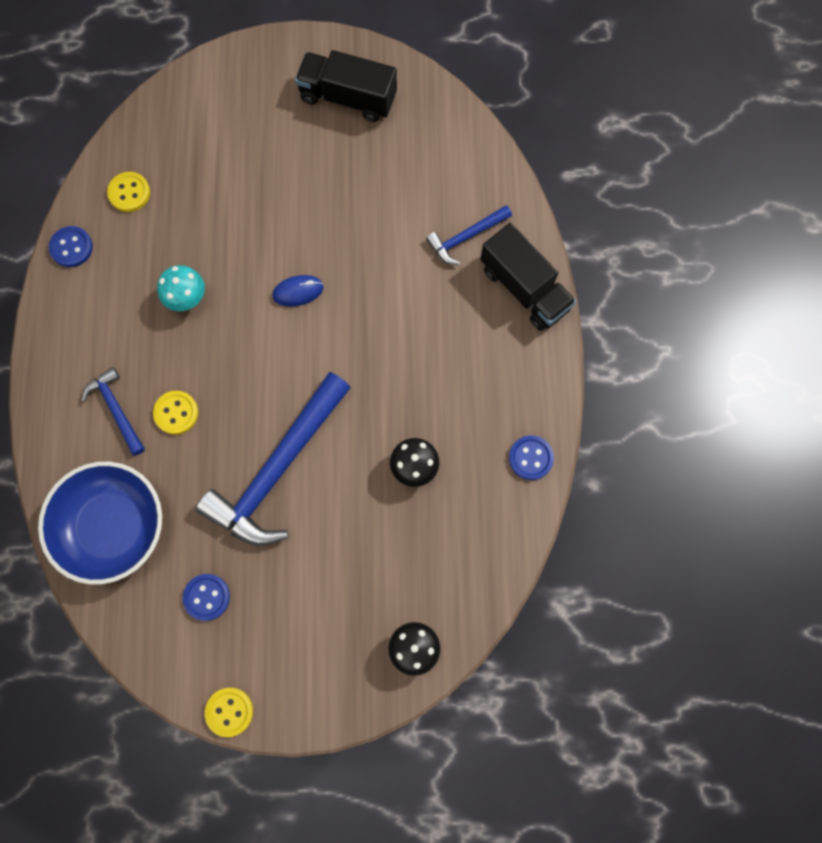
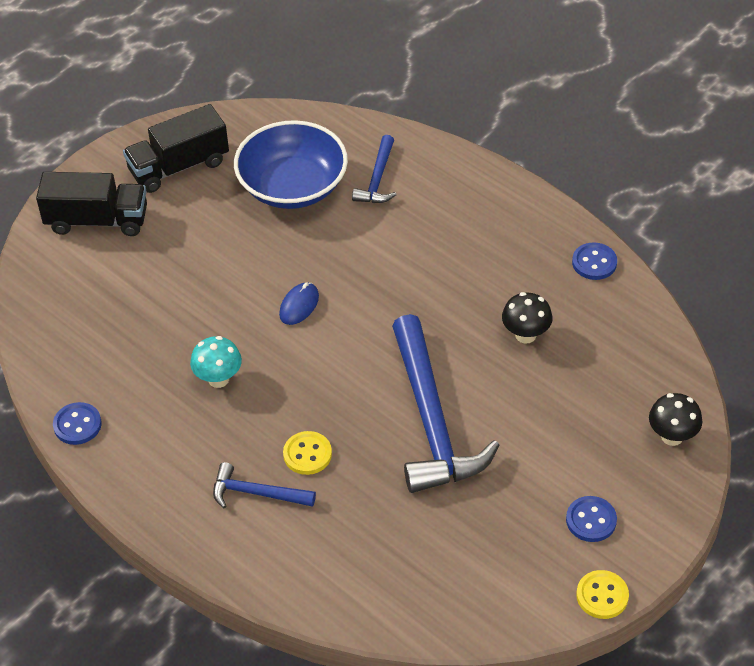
camera: 45 degrees left, 25 degrees down
(112, 527) = (356, 568): blue bowl -> blue bowl (292, 186)
(129, 193) = (80, 353): yellow button -> none
(207, 597) = (488, 543): blue button -> blue button (591, 520)
(524, 288) = (457, 175): black truck -> black truck (97, 220)

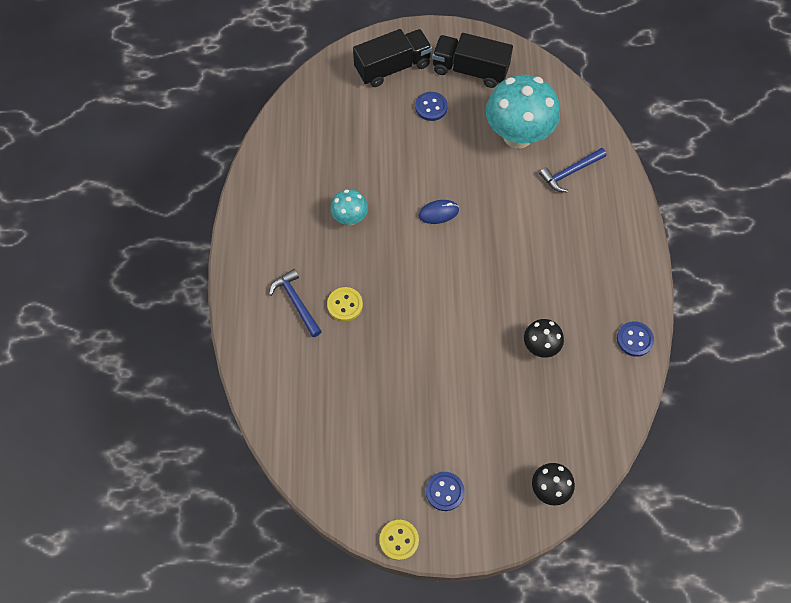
camera: 45 degrees right, 15 degrees up
(77, 425) = (256, 180): blue button -> blue button (431, 107)
(97, 220) = (392, 67): black truck -> black truck turned 75 degrees counterclockwise
(292, 186) = (517, 135): blue bowl -> turquoise mushroom
(431, 421) = (429, 348): blue hammer -> none

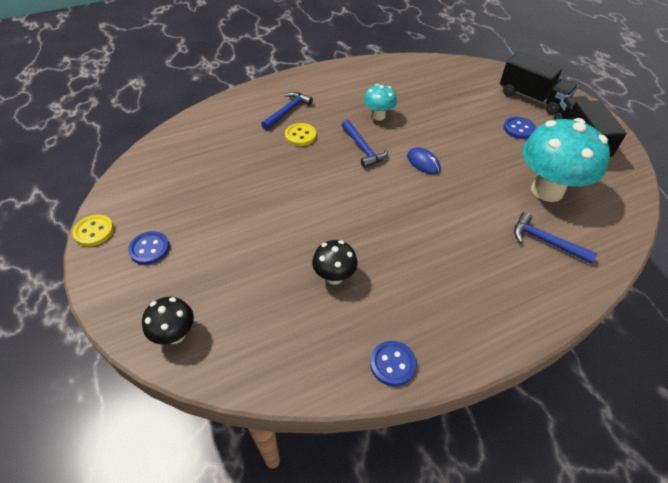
camera: 65 degrees right, 15 degrees down
(393, 255) = (363, 148): none -> blue hammer

